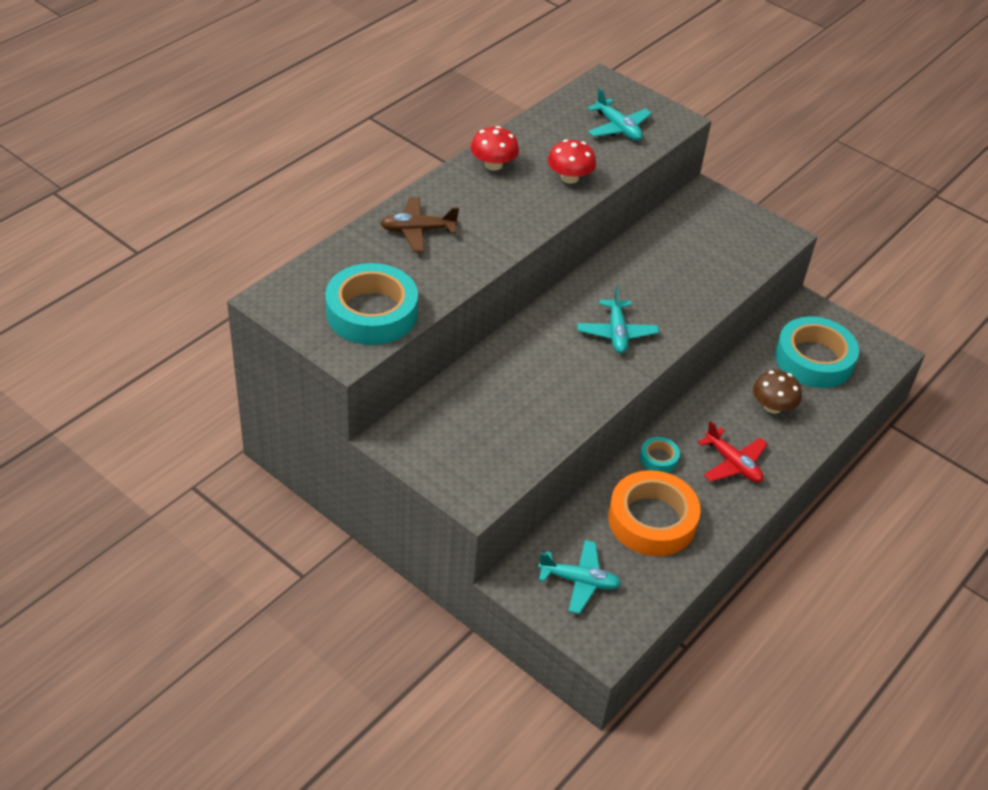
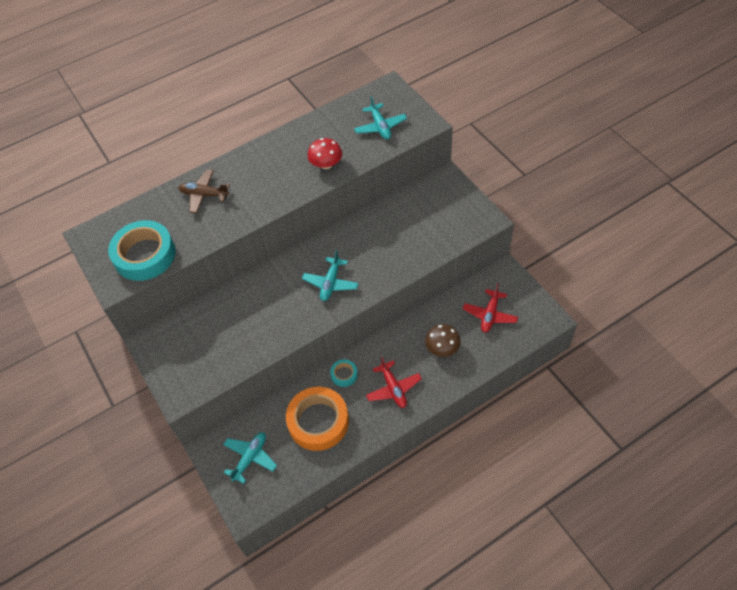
camera: 25 degrees right, 10 degrees up
(493, 165) = (279, 148): red mushroom -> none
(579, 581) = (250, 458): turquoise plane -> turquoise plane turned 90 degrees counterclockwise
(814, 359) = (490, 315): turquoise tape -> red plane

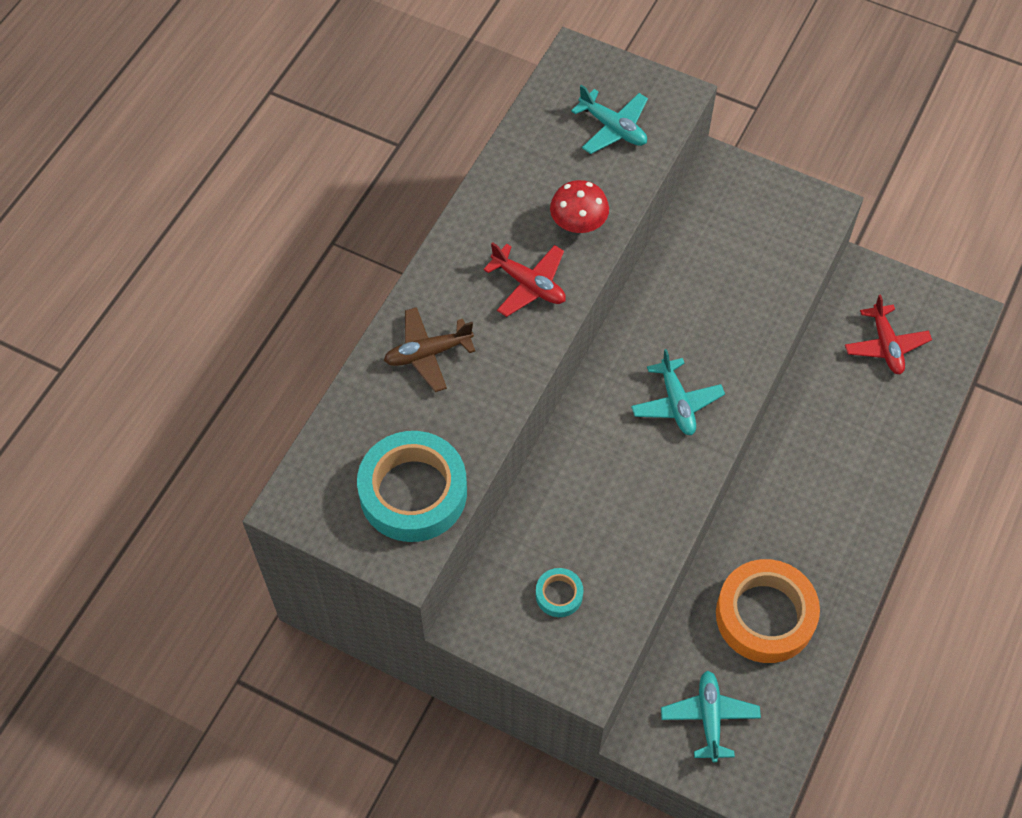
camera: 35 degrees left, 5 degrees up
(344, 374) = (751, 530): turquoise tape -> turquoise tape (559, 595)
(393, 388) = (832, 515): red plane -> red plane (529, 285)
(442, 348) = (856, 424): brown mushroom -> none

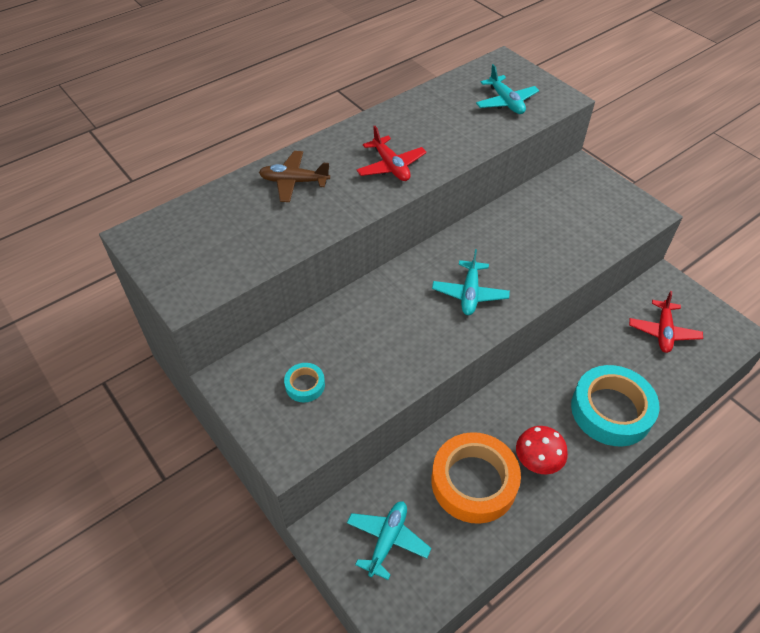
camera: 25 degrees right, 10 degrees down
(413, 492) = (223, 257): turquoise tape -> turquoise tape (611, 410)
(578, 223) = (449, 143): red mushroom -> red mushroom (537, 460)

